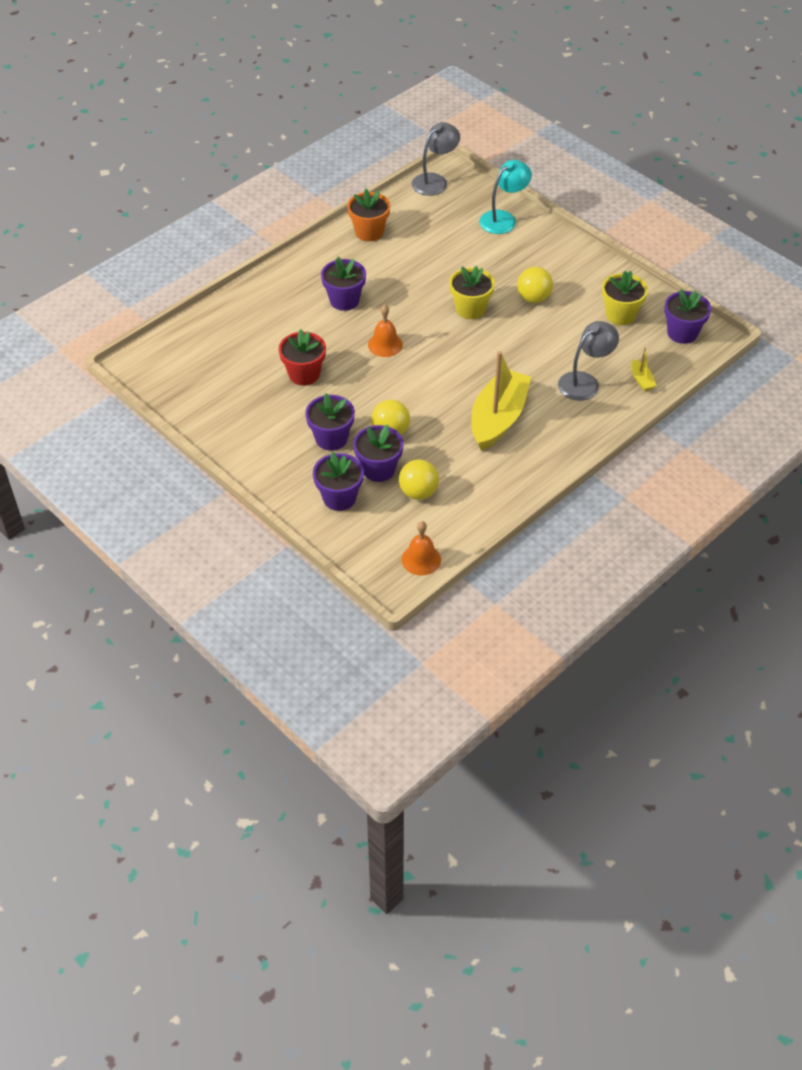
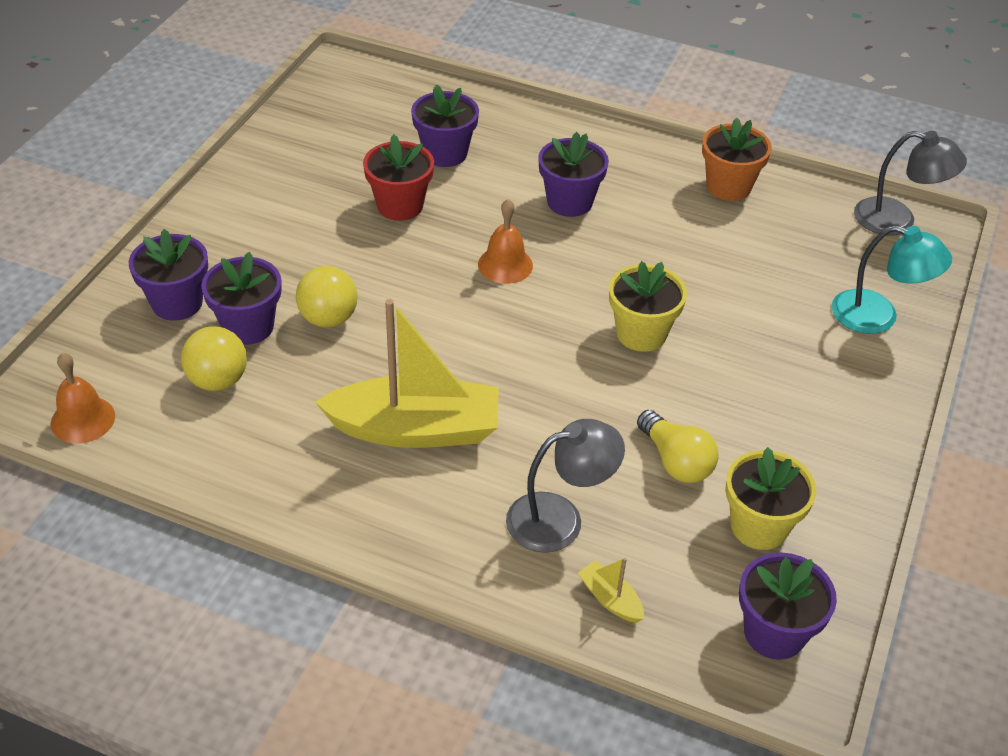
camera: 65 degrees right, 5 degrees down
(331, 438) = (288, 264): purple flower pot -> purple flower pot (445, 153)
(533, 298) = (718, 401): yellow ball -> none
(566, 328) = (675, 461): none -> yellow light bulb
(585, 382) = (560, 518): grey lamp -> grey lamp turned 45 degrees counterclockwise
(641, 380) = (610, 599): yellow boat -> yellow boat turned 90 degrees clockwise

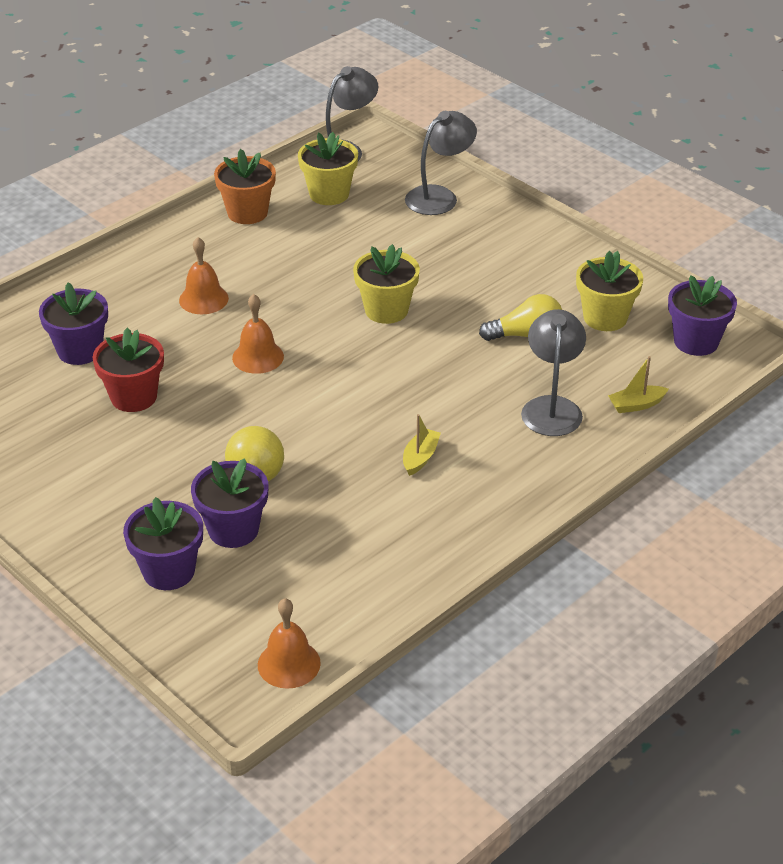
camera: 65 degrees left, 5 degrees down
(218, 380) = (292, 563): yellow ball -> none
(415, 429) = (420, 457): yellow boat -> yellow boat, size x0.41
(569, 202) = (203, 299): purple flower pot -> orange bell
(808, 232) = (329, 194): none -> yellow flower pot
(878, 316) = (439, 196): turquoise lamp -> grey lamp

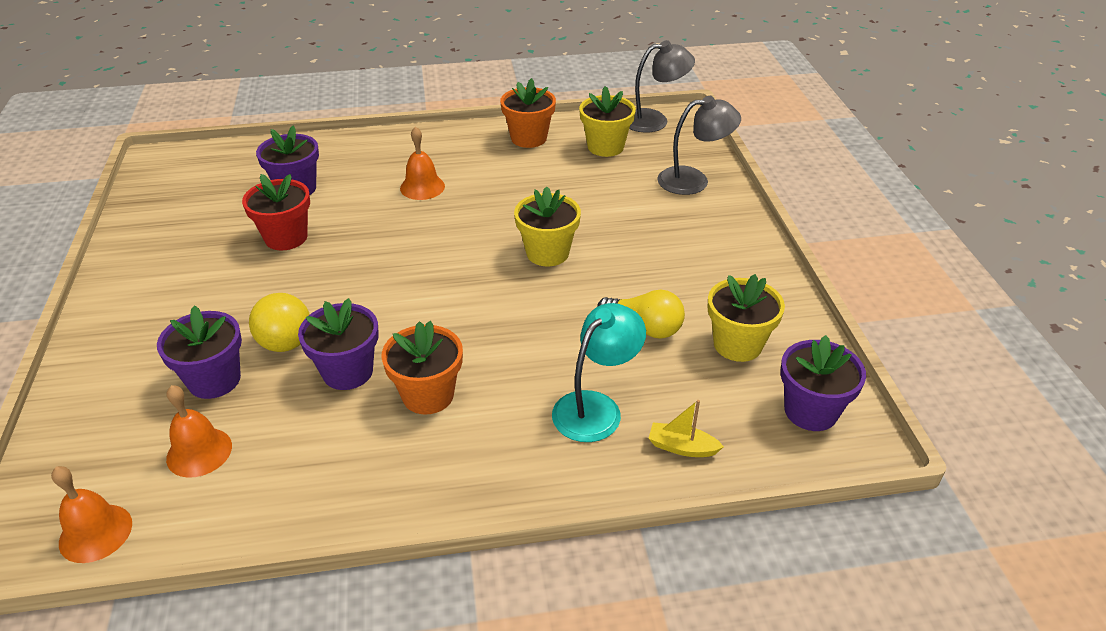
camera: 35 degrees right, 0 degrees up
(169, 571) = (128, 389): purple flower pot -> purple flower pot (347, 372)
(258, 357) = (406, 247): orange bell -> orange bell (199, 452)
(420, 457) = (428, 395): yellow boat -> orange flower pot
(552, 407) = (596, 407): grey lamp -> turquoise lamp

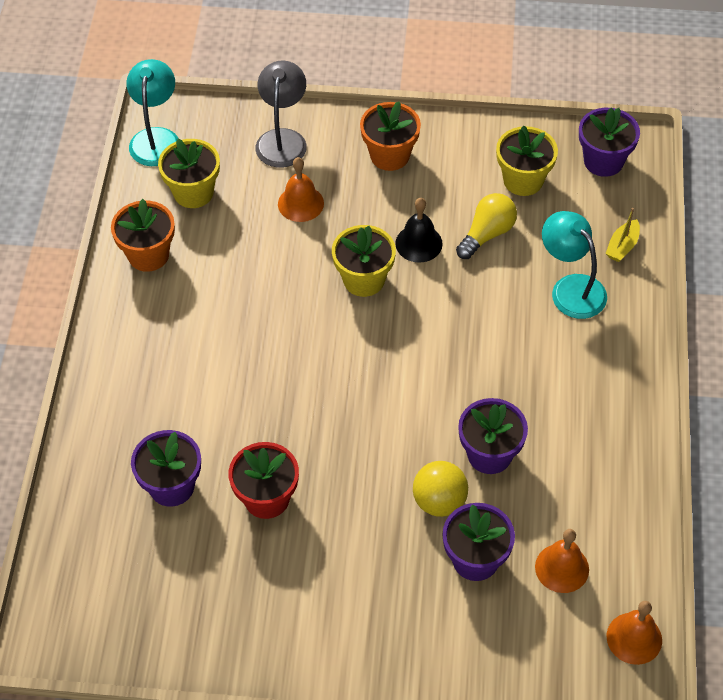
camera: 75 degrees left, 15 degrees up
(422, 187) = (212, 366): orange bell -> orange bell (300, 203)
(428, 395) = (532, 398): orange flower pot -> orange flower pot (390, 155)
(609, 281) = (418, 243): none -> black bell
(654, 120) = (156, 138): grey lamp -> turquoise lamp

